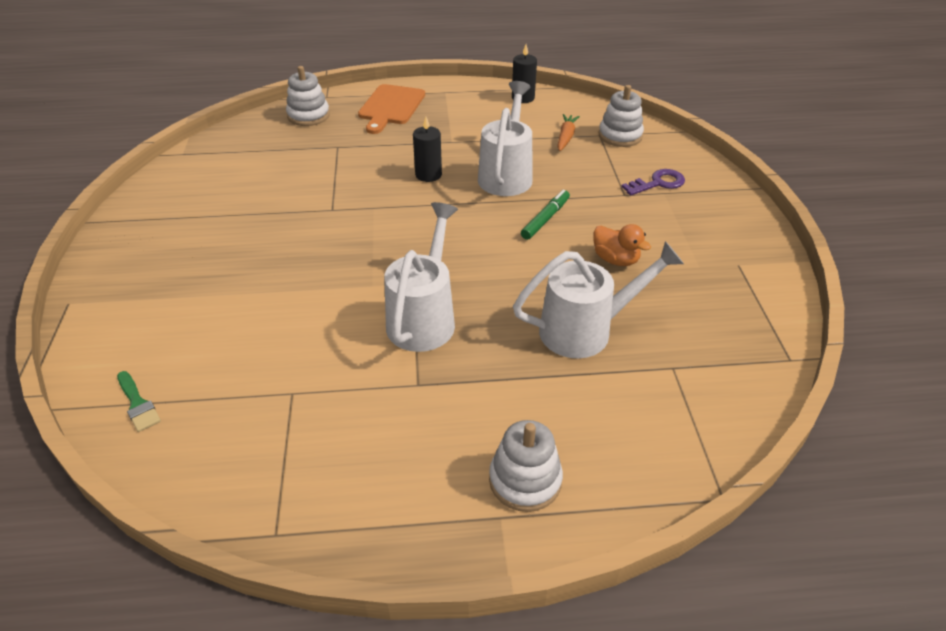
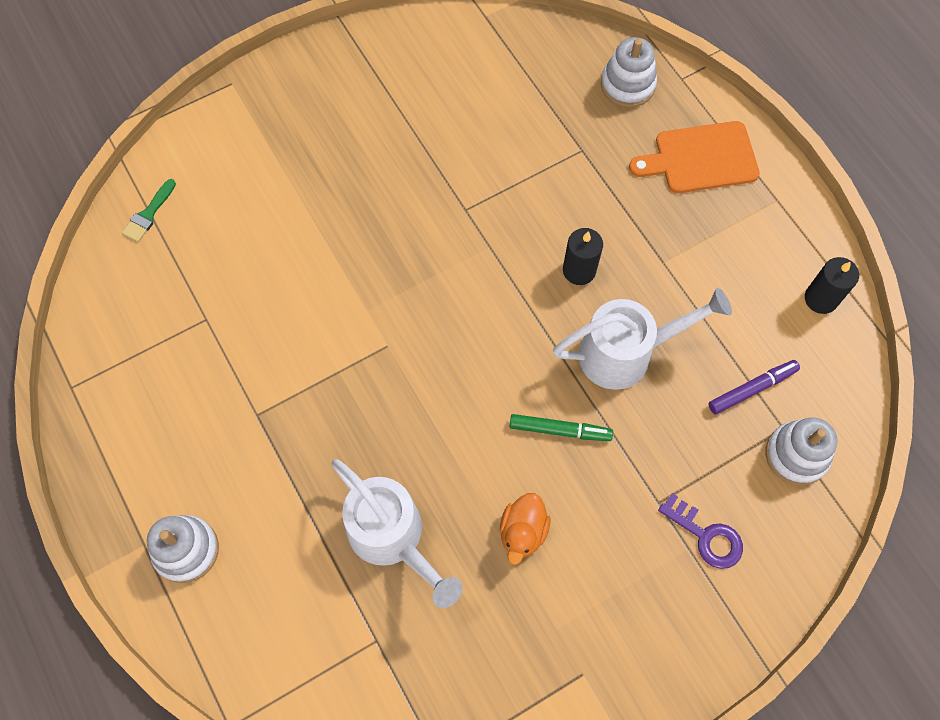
camera: 65 degrees right, 25 degrees up
(424, 318) = (342, 379): white watering can -> none
(566, 137) = (752, 389): orange carrot -> purple marker

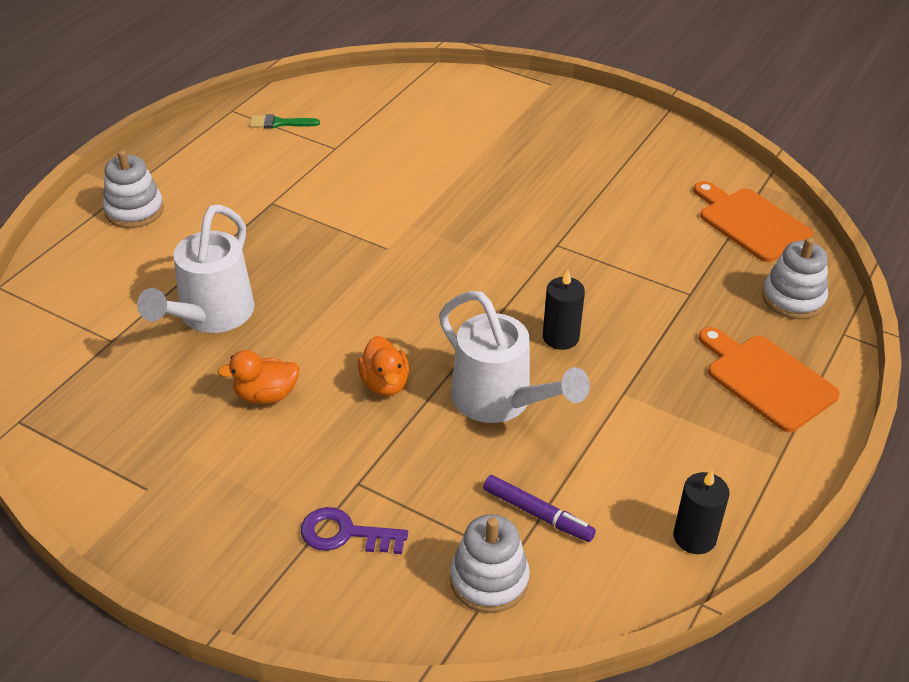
camera: 60 degrees right, 25 degrees down
(148, 214) = (400, 90): green brush -> green brush (279, 123)
(525, 55) = (750, 223): none -> orange cutting board
(560, 430) = (385, 383): green marker -> orange duck
(706, 536) = (345, 534): purple key -> purple key turned 90 degrees clockwise

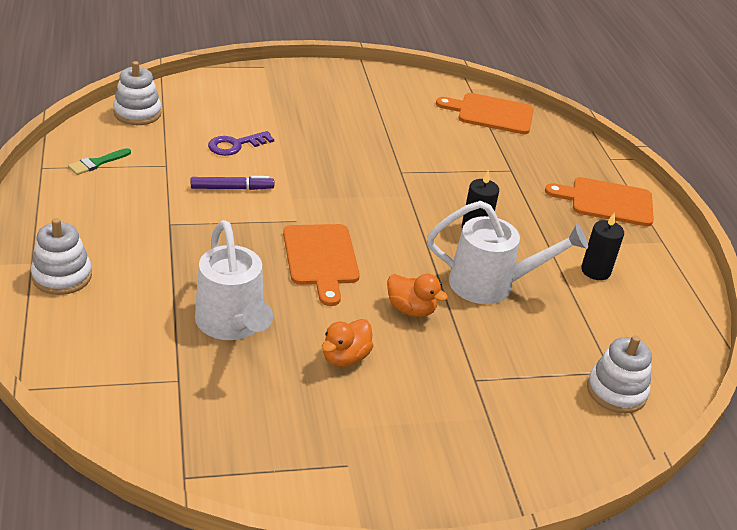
camera: 45 degrees left, 5 degrees down
(345, 534) = (508, 414): purple key -> purple key (235, 145)
(363, 294) = (321, 258): none -> orange cutting board
(538, 514) = (593, 339): purple marker -> purple marker (232, 188)
(694, 537) = (678, 306): black candle -> black candle (595, 271)
(793, 299) = (564, 149): white stacking toy -> white stacking toy (137, 113)

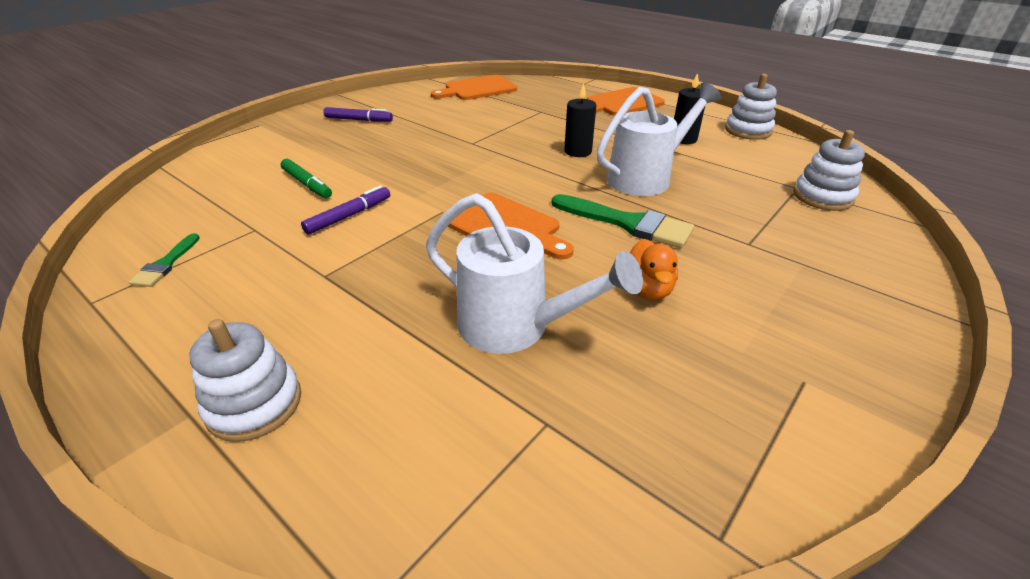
camera: 35 degrees left, 0 degrees up
(137, 113) = (167, 203): white stacking toy -> white stacking toy (748, 131)
(235, 145) = (307, 184): purple key -> green marker
(342, 99) = (359, 120): none -> purple marker
(411, 309) = (628, 223): orange duck -> green brush

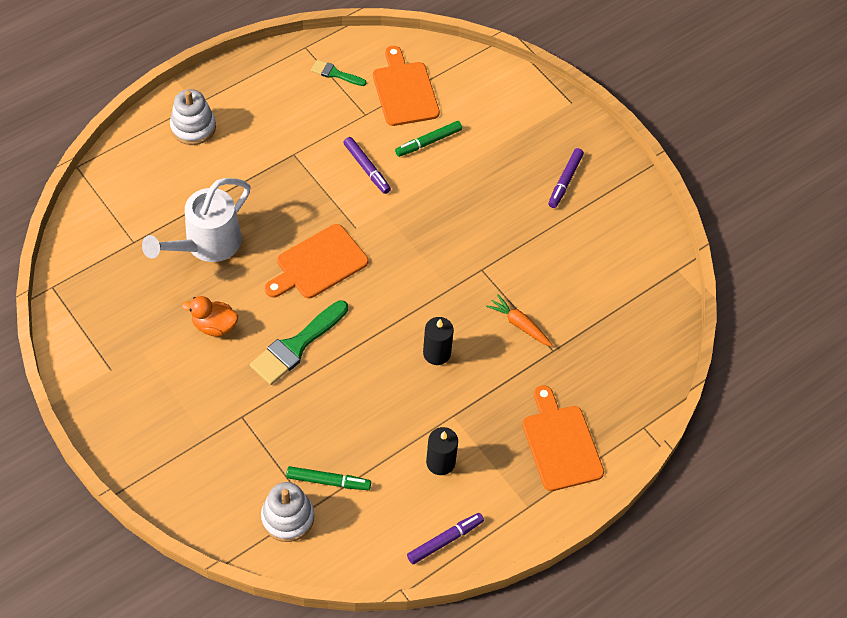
camera: 100 degrees right, 20 degrees up
(477, 89) = (643, 302): orange cutting board -> orange cutting board (404, 91)
(523, 124) = (519, 324): none -> orange carrot
(646, 178) = (366, 390): white watering can -> none
(748, 131) = (445, 540): white stacking toy -> purple marker
(760, 182) = (328, 481): none -> green marker

